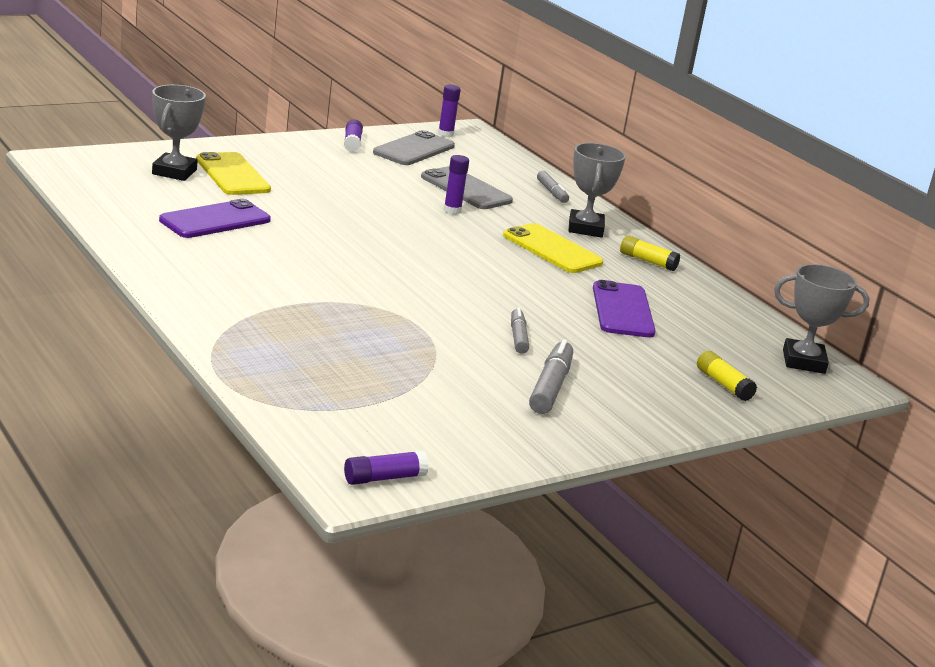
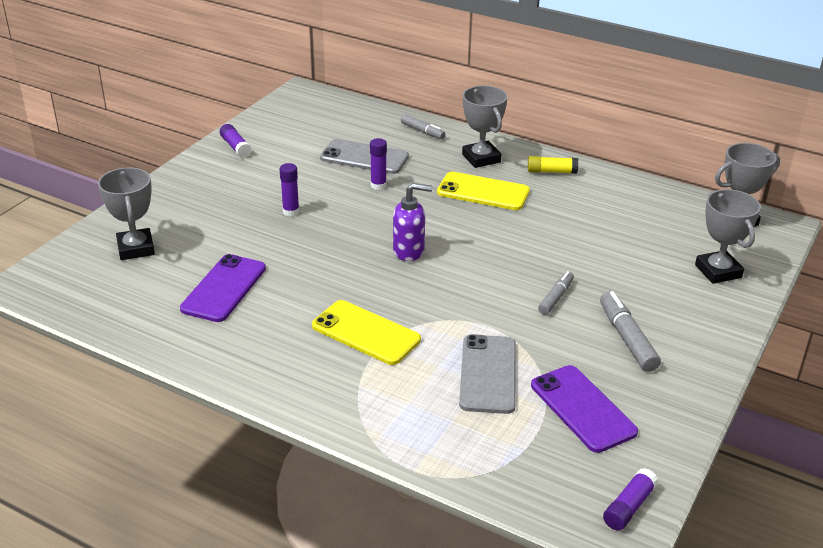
camera: 25 degrees left, 10 degrees up
(233, 175) = (184, 228): yellow phone -> yellow phone (366, 333)
(414, 149) = (286, 132): grey phone -> grey phone (488, 374)
(418, 259) = (409, 251): none -> purple soap dispenser
(445, 134) = (291, 104): purple glue stick -> purple glue stick (291, 211)
(518, 337) = (555, 298): grey marker -> grey marker turned 60 degrees clockwise
(623, 310) = (588, 231): purple phone -> purple phone (583, 408)
(723, 384) = (718, 271): yellow glue stick -> grey trophy

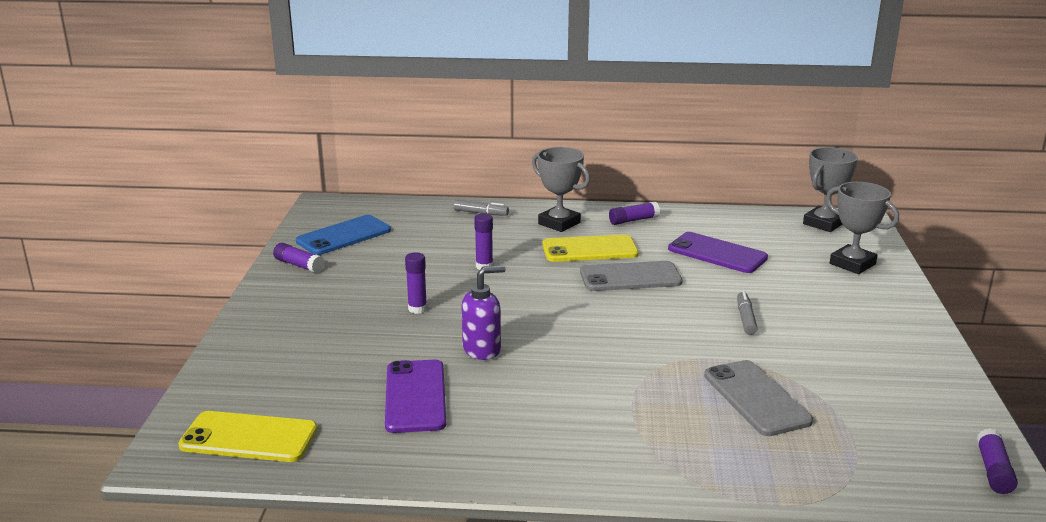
camera: 25 degrees left, 10 degrees down
(136, 248) = (275, 385): grey trophy -> none
(292, 127) = (343, 236): none -> blue phone
(364, 157) = (445, 246): grey phone -> grey phone (630, 277)
(366, 333) = (605, 396): yellow phone -> yellow phone (249, 437)
(409, 251) = (572, 314): purple soap dispenser -> purple soap dispenser (482, 349)
(551, 171) = (633, 220): yellow glue stick -> purple glue stick
(583, 408) = (867, 402): purple phone -> purple phone (717, 253)
(627, 338) = (840, 334): grey marker -> none

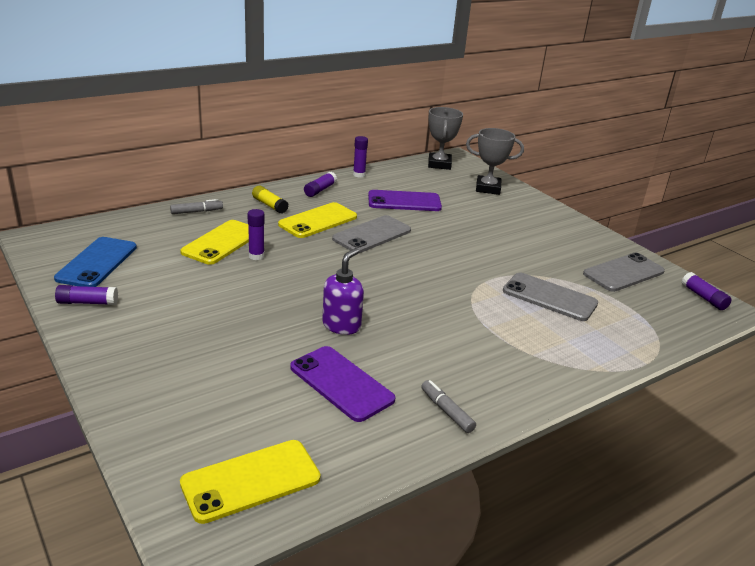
camera: 40 degrees left, 5 degrees up
(417, 309) = (248, 309): purple glue stick -> purple glue stick (359, 175)
(468, 246) = (221, 242): none -> yellow phone
(559, 223) = (269, 205): grey trophy -> yellow glue stick
(745, 318) = (477, 244): grey marker -> grey marker (446, 411)
(908, 405) = (623, 273): none -> grey phone

